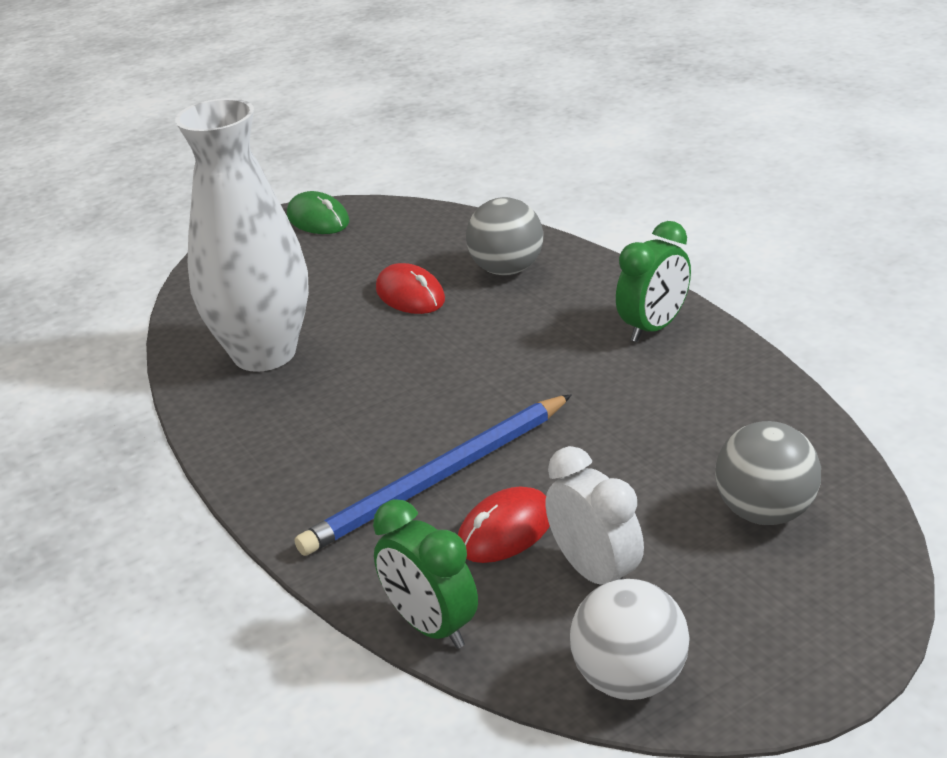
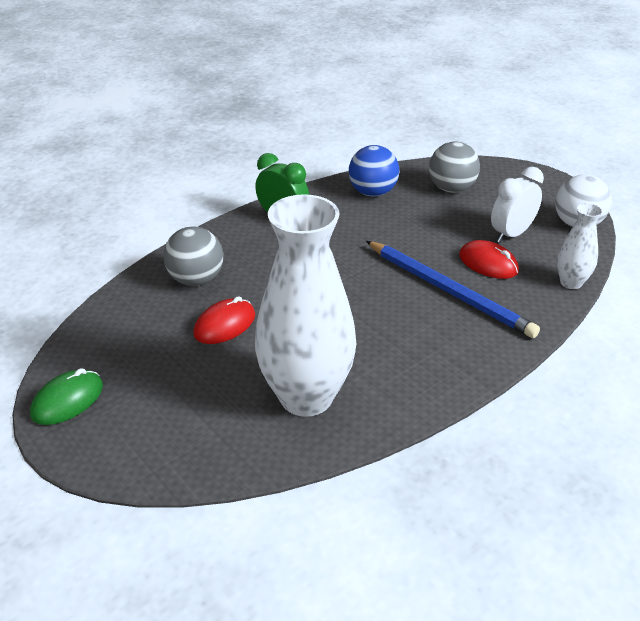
camera: 100 degrees left, 5 degrees up
(431, 626) = (571, 282): green clock -> white vase
(742, 415) = (372, 193): none -> blue ball

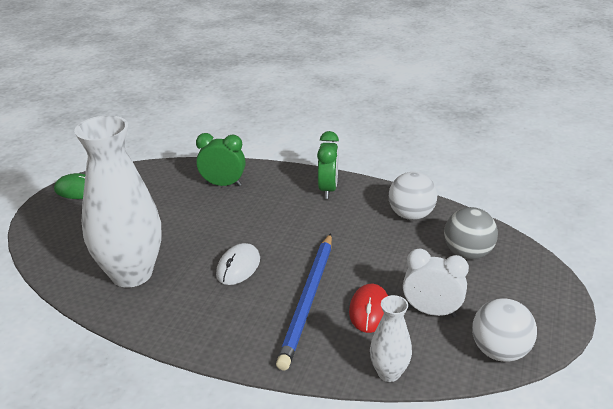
camera: 60 degrees right, 5 degrees down
(196, 279) = (223, 184): grey ball -> green clock
(225, 325) = (184, 213): red mouse -> none
(361, 316) = (238, 267): none -> white mouse
(372, 193) = (411, 215): blue ball -> white ball

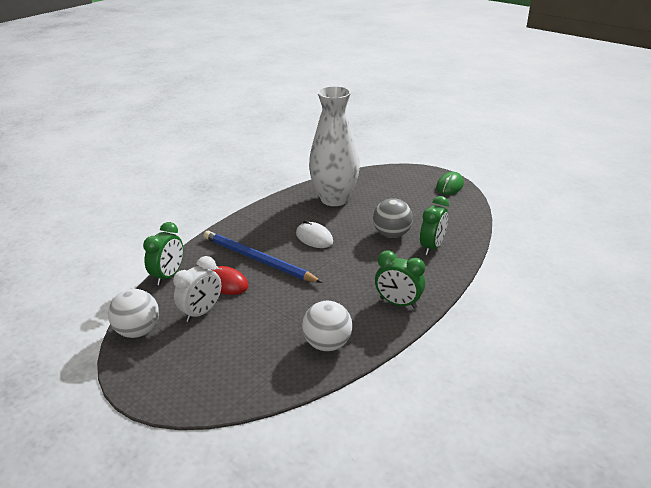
camera: 110 degrees right, 0 degrees up
(389, 373) = (168, 275): white vase -> green clock
(467, 253) = (249, 360): grey ball -> grey ball (391, 234)

